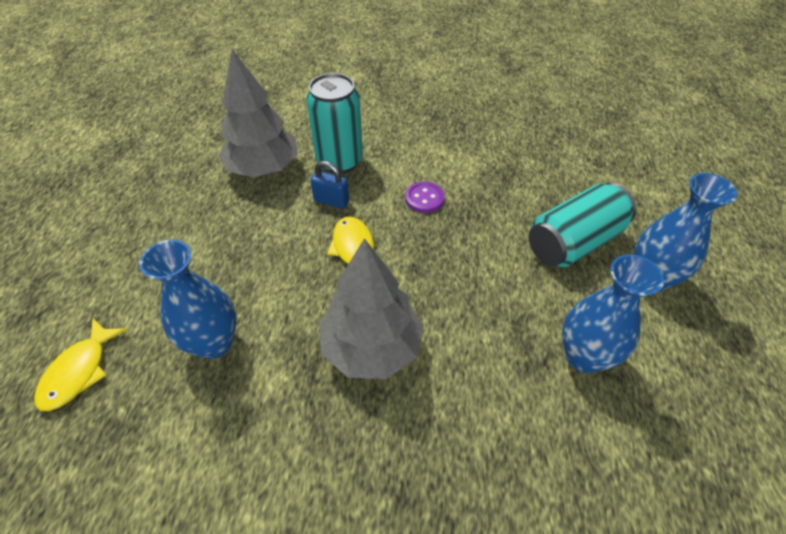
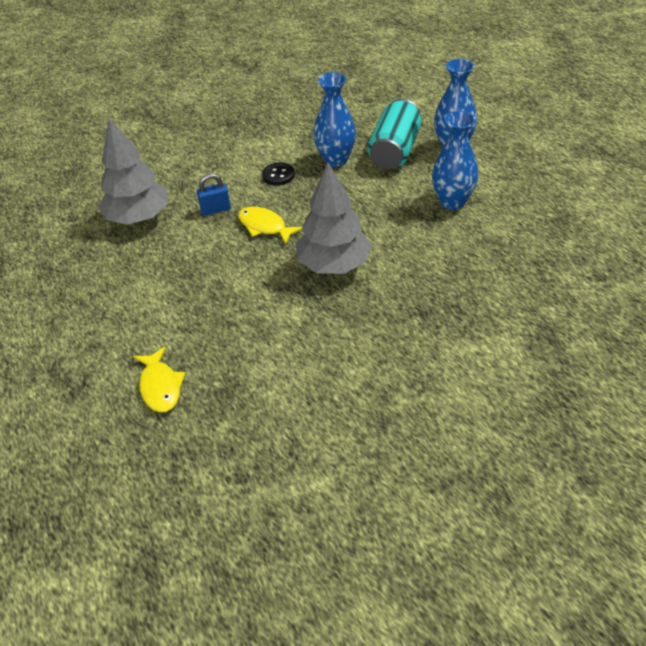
camera: 35 degrees left, 5 degrees down
(214, 343) = (233, 320): blue vase -> blue vase (335, 160)
(339, 161) = (192, 184): turquoise can -> none
(424, 198) = (278, 175): purple button -> black button

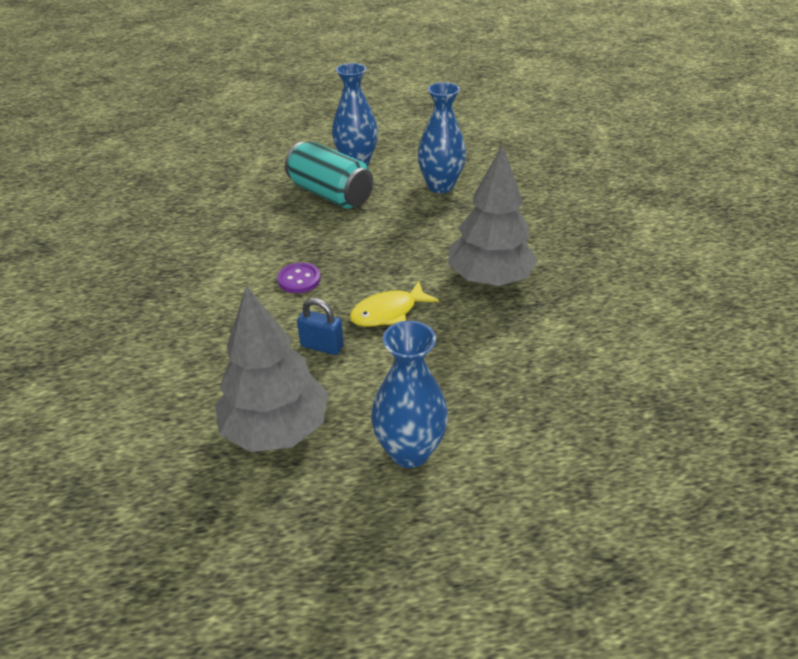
camera: 70 degrees left, 5 degrees down
(160, 386) = (639, 470): yellow fish -> none
(215, 209) = (322, 346): blue padlock -> blue padlock turned 75 degrees counterclockwise
(278, 175) = (299, 279): black button -> purple button
(335, 160) = (309, 233): blue vase -> blue vase (409, 451)

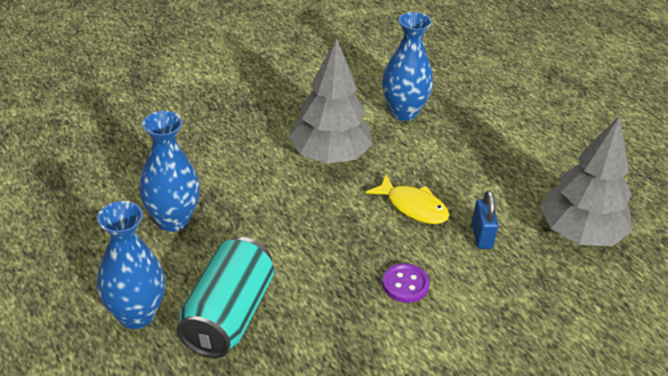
camera: 115 degrees left, 0 degrees up
(409, 451) = (543, 161): blue vase -> blue vase (403, 112)

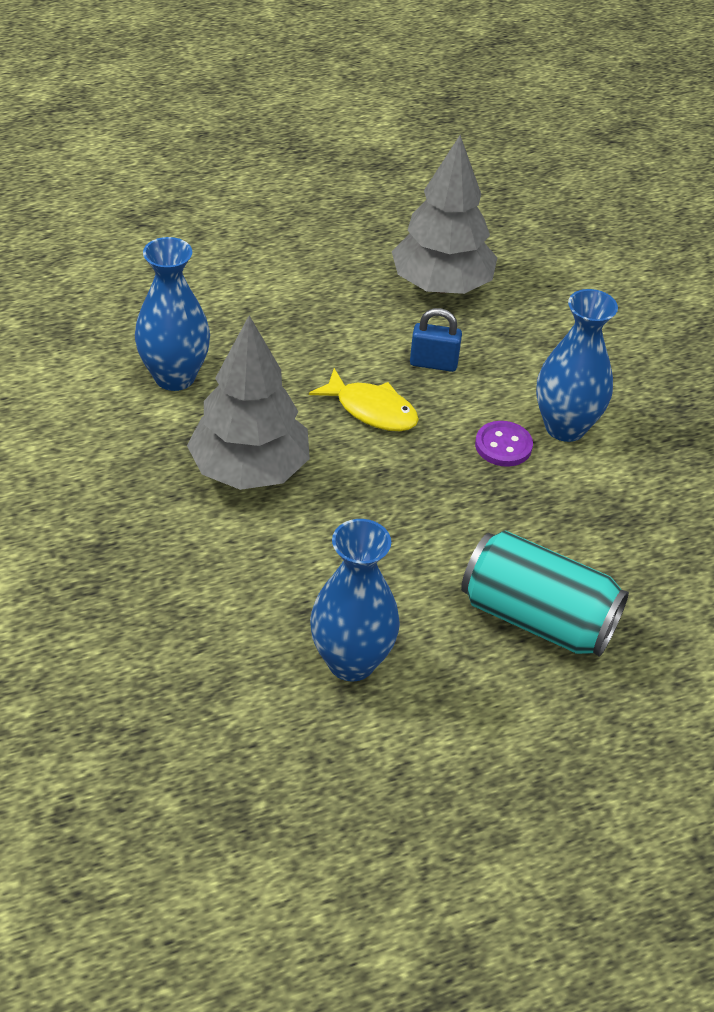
camera: 80 degrees left, 5 degrees up
(136, 314) = (528, 715): blue vase -> blue vase (565, 427)
(413, 207) = (371, 410): yellow fish -> yellow fish turned 75 degrees clockwise

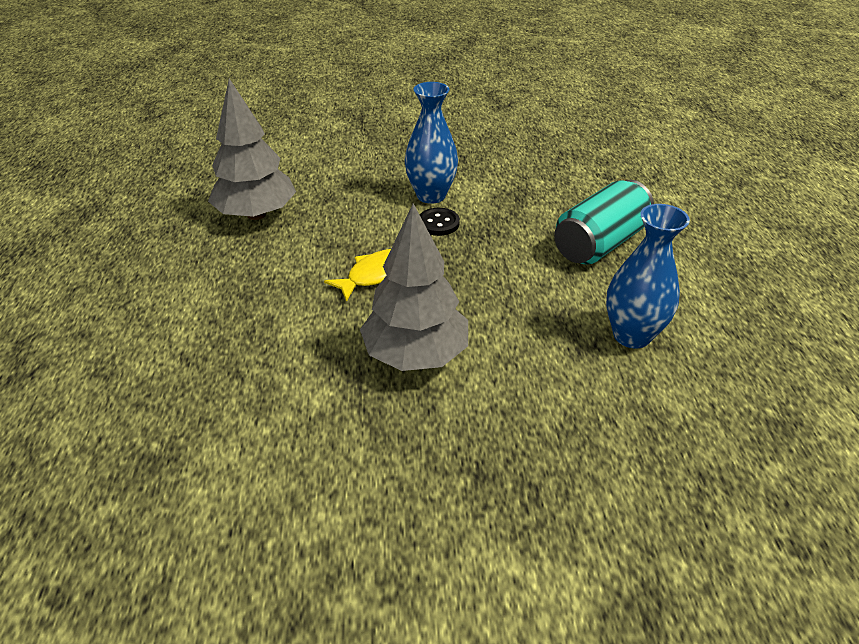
camera: 70 degrees left, 5 degrees down
(174, 377) = (274, 383): blue vase -> none
(433, 363) = (339, 235): blue padlock -> none
(503, 446) = (438, 223): purple button -> black button

